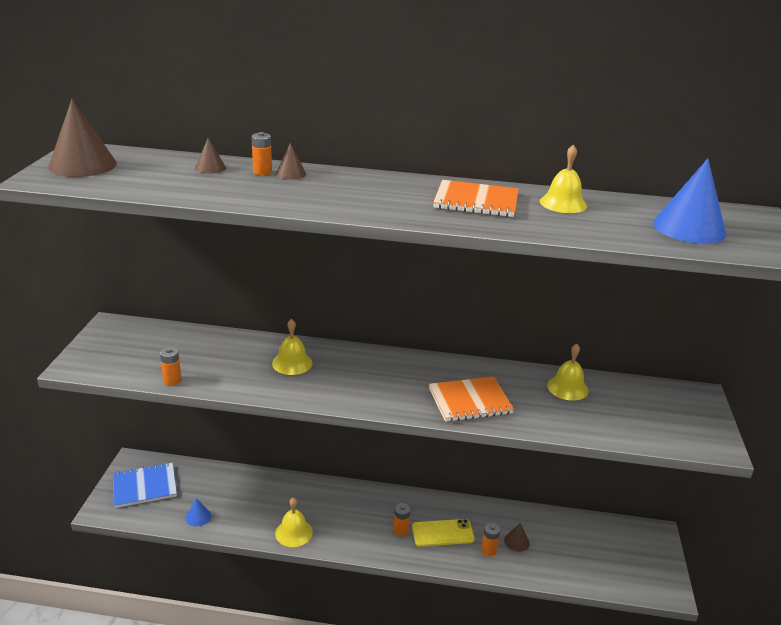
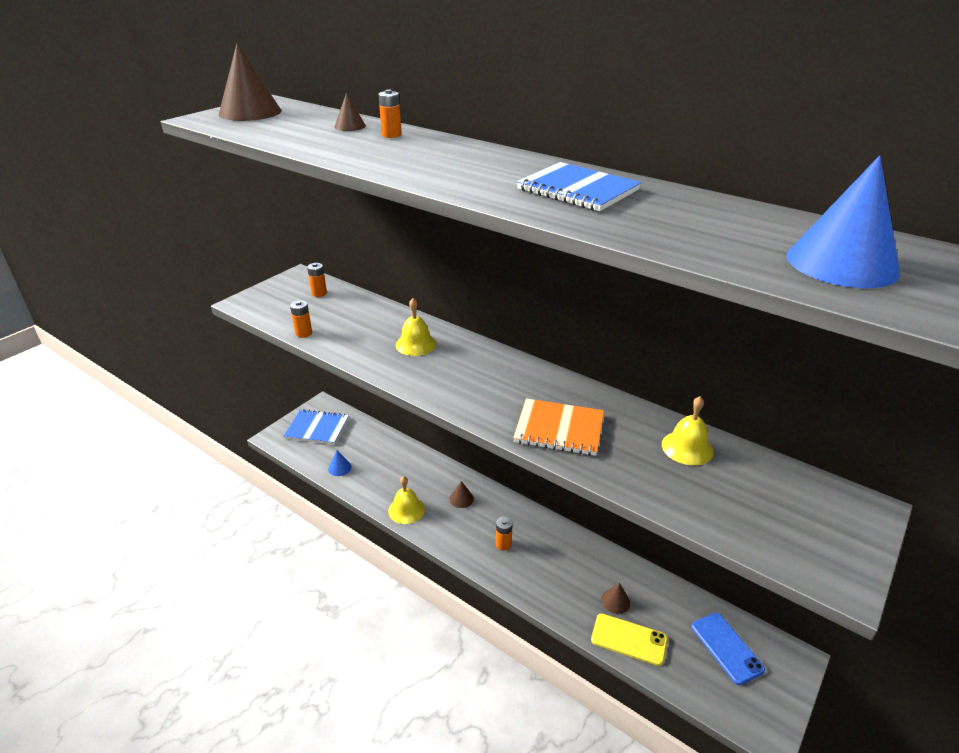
camera: 30 degrees right, 5 degrees up
(291, 173) = (416, 139): brown cone -> brown cone (461, 499)
(442, 533) = (543, 562): yellow phone -> yellow phone (629, 639)
(476, 201) = (578, 190): orange notebook -> blue notebook
(488, 550) = (579, 598): orange battery -> orange battery (319, 293)
(563, 203) = (688, 207): yellow bell -> none
(611, 544) = (726, 648): none -> blue phone

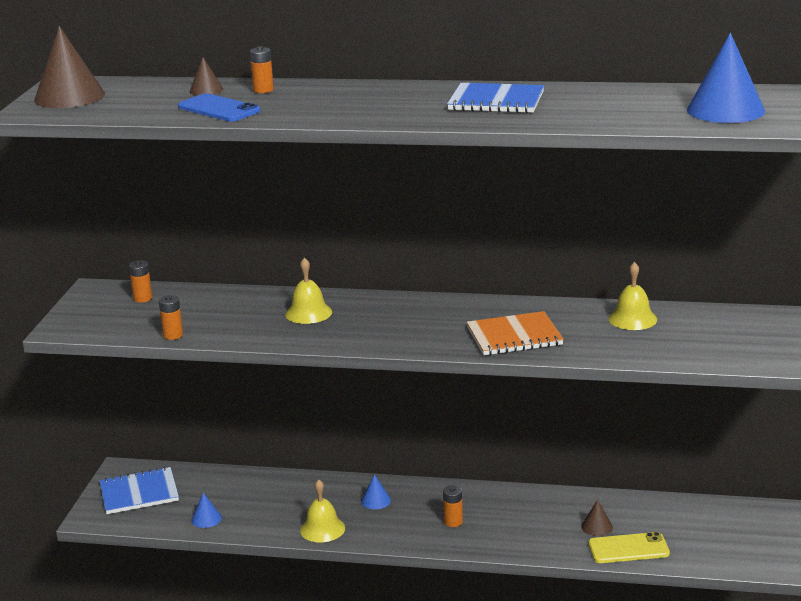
camera: 25 degrees left, 10 degrees down
(461, 499) = (376, 500): brown cone -> blue cone
(726, 648) = (717, 524): blue phone -> blue phone (219, 109)

